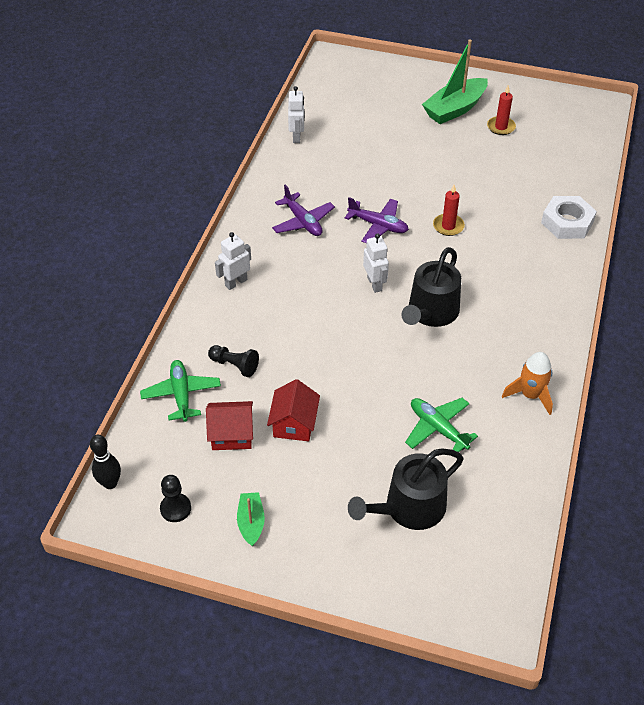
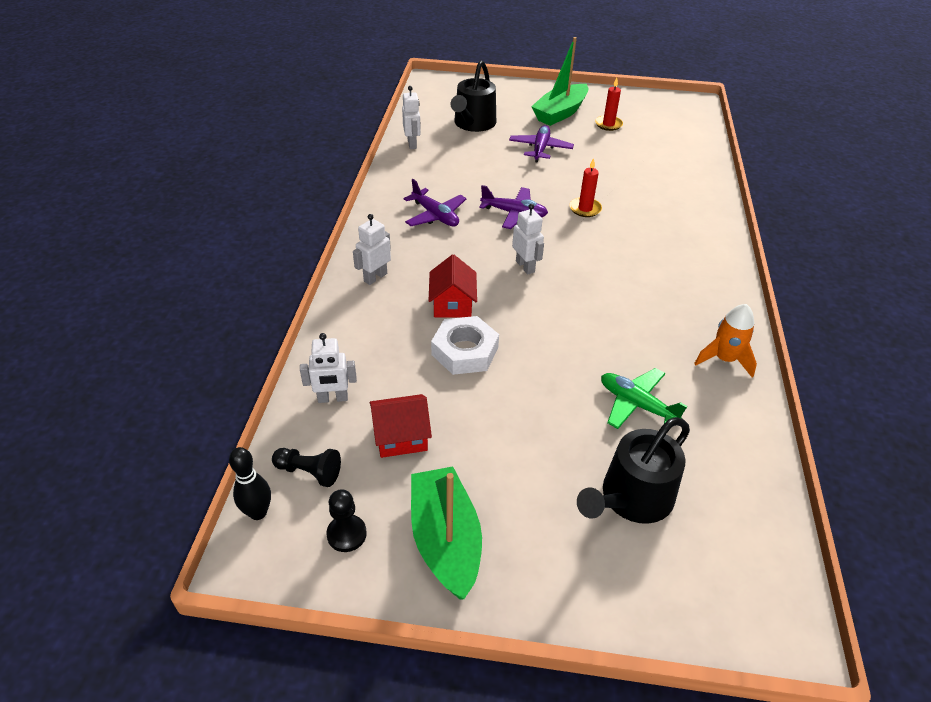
camera: 10 degrees left, 5 degrees down
(181, 394) = (333, 398): green plane -> white robot
(234, 365) = (390, 361): black pawn -> black pawn (309, 472)
(251, 522) = (445, 540): green boat -> green boat, size x1.89
(294, 423) = (472, 417): red house -> red house (452, 304)
(422, 152) = (540, 149): none -> purple plane
(431, 312) = (592, 288): black watering can -> black watering can (473, 124)
(567, 222) = (700, 197): white nut -> white nut (464, 351)

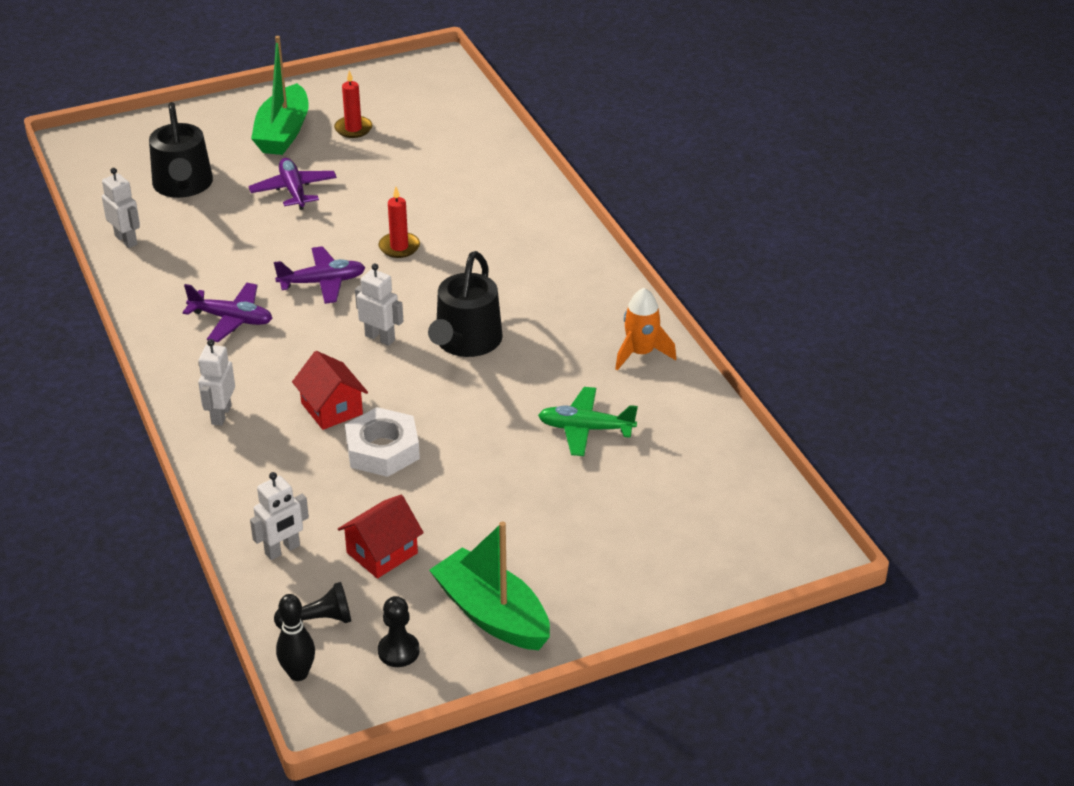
camera: 30 degrees left, 5 degrees down
(632, 498) = (631, 509): black watering can -> black watering can (466, 341)

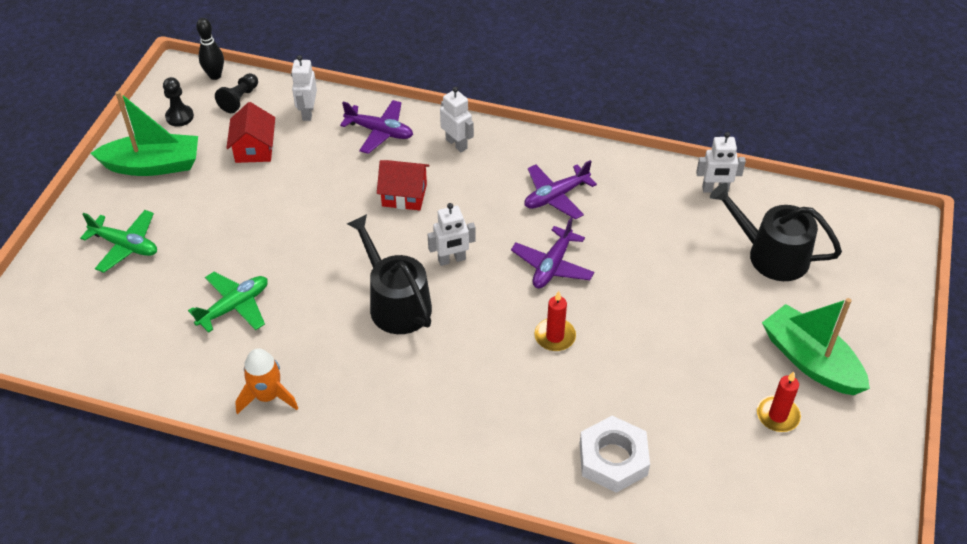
camera: 130 degrees right, 10 degrees up
(293, 190) = (703, 317): purple plane -> purple plane (380, 132)
(382, 450) = (338, 196): white nut -> white nut (613, 459)
(612, 550) = (125, 246): none -> green plane

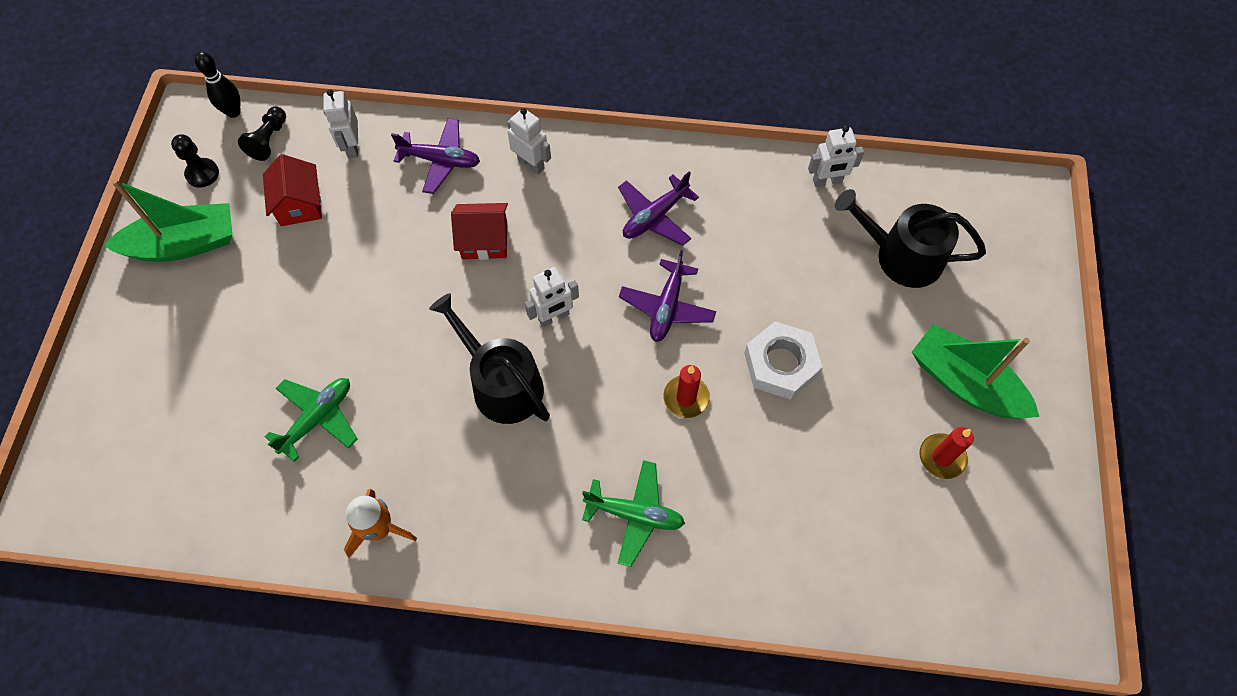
camera: 10 degrees left, 15 degrees up
(125, 246) = (173, 357): green plane -> green plane (635, 514)
(613, 459) = (776, 542): white nut -> white nut (781, 364)

